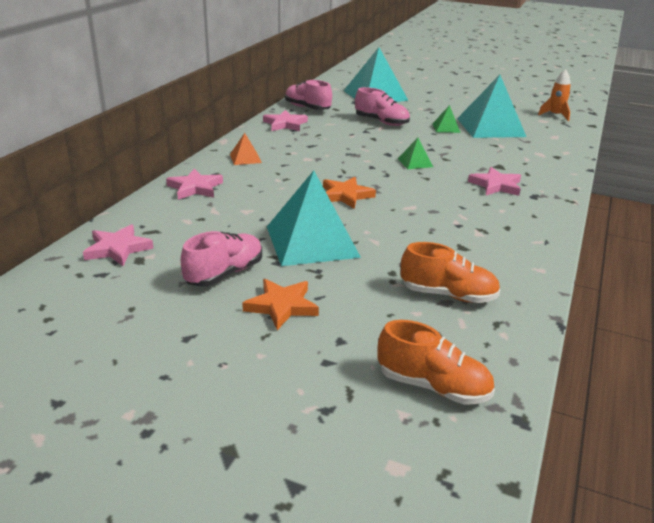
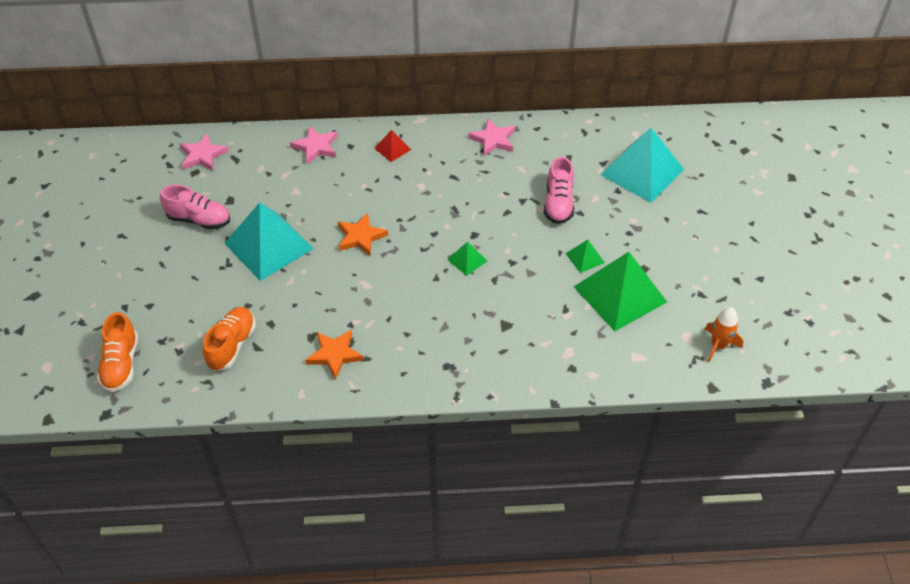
camera: 65 degrees right, 20 degrees up
(245, 158) = (392, 149): orange pyramid -> red pyramid
(282, 306) = (174, 263): orange star -> orange star (335, 354)
(307, 108) = (552, 137): pink shoe -> none
(448, 295) = (232, 345): orange shoe -> orange shoe turned 150 degrees counterclockwise
(490, 127) = (620, 294): turquoise pyramid -> green pyramid
(496, 185) = (454, 332): pink star -> none

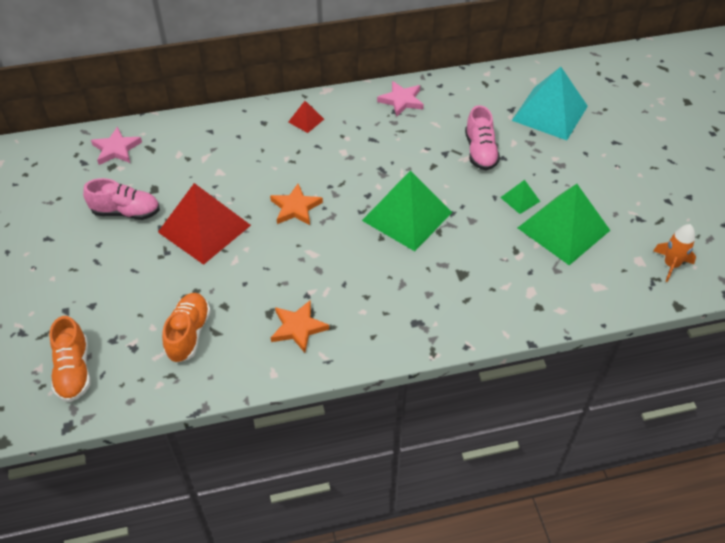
camera: 10 degrees left, 0 degrees up
(269, 245) = (204, 228): turquoise pyramid -> red pyramid
(316, 147) = (229, 127): pink star -> none
(467, 260) = (407, 216): green pyramid -> green pyramid, size x2.25

